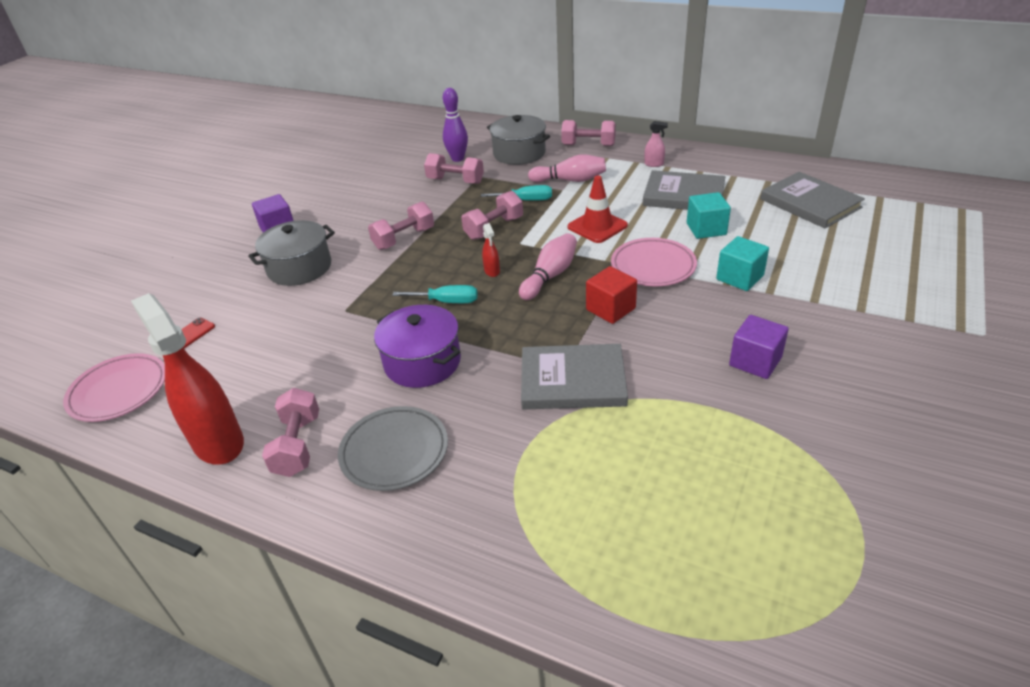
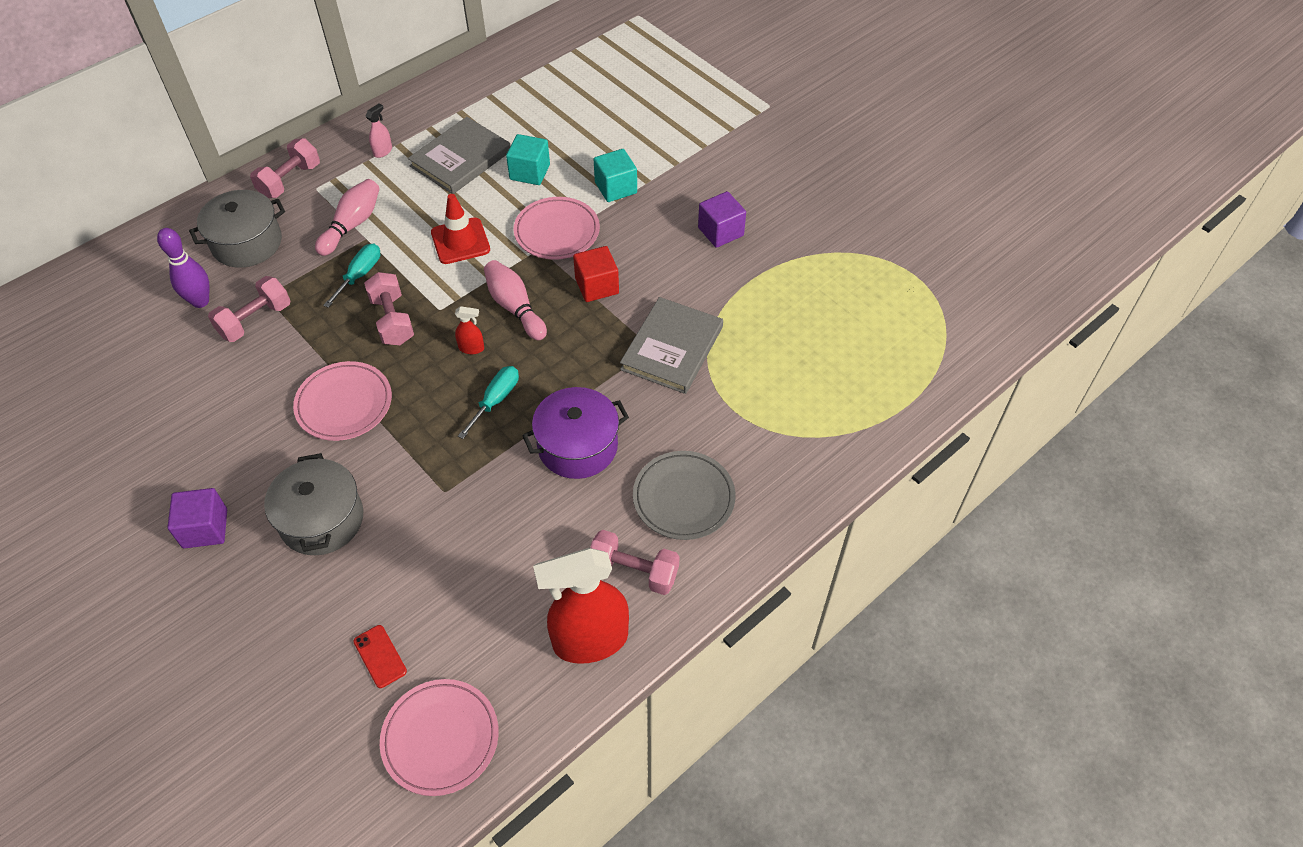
camera: 70 degrees left, 15 degrees up
(404, 239) = (344, 404): pink dumbbell -> pink plate
(810, 203) = (547, 92): grey book -> none

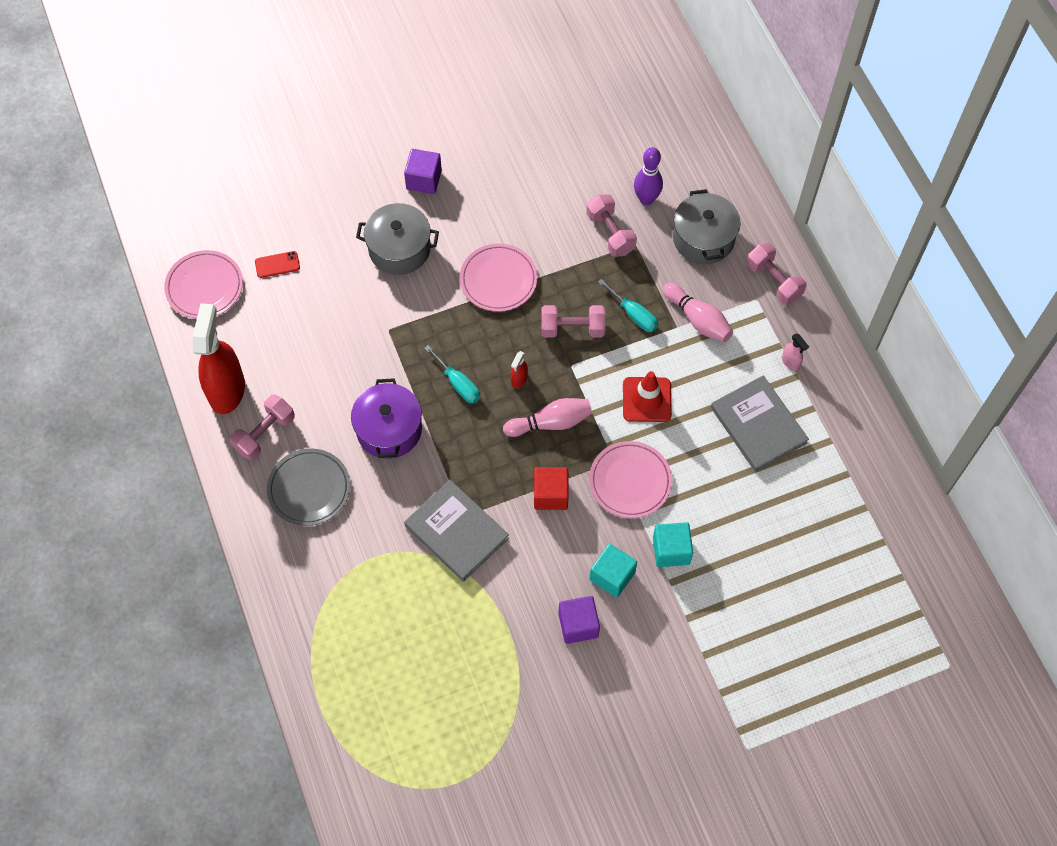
camera: 110 degrees right, 10 degrees up
(529, 172) = (719, 480): turquoise cube -> turquoise cube (612, 576)

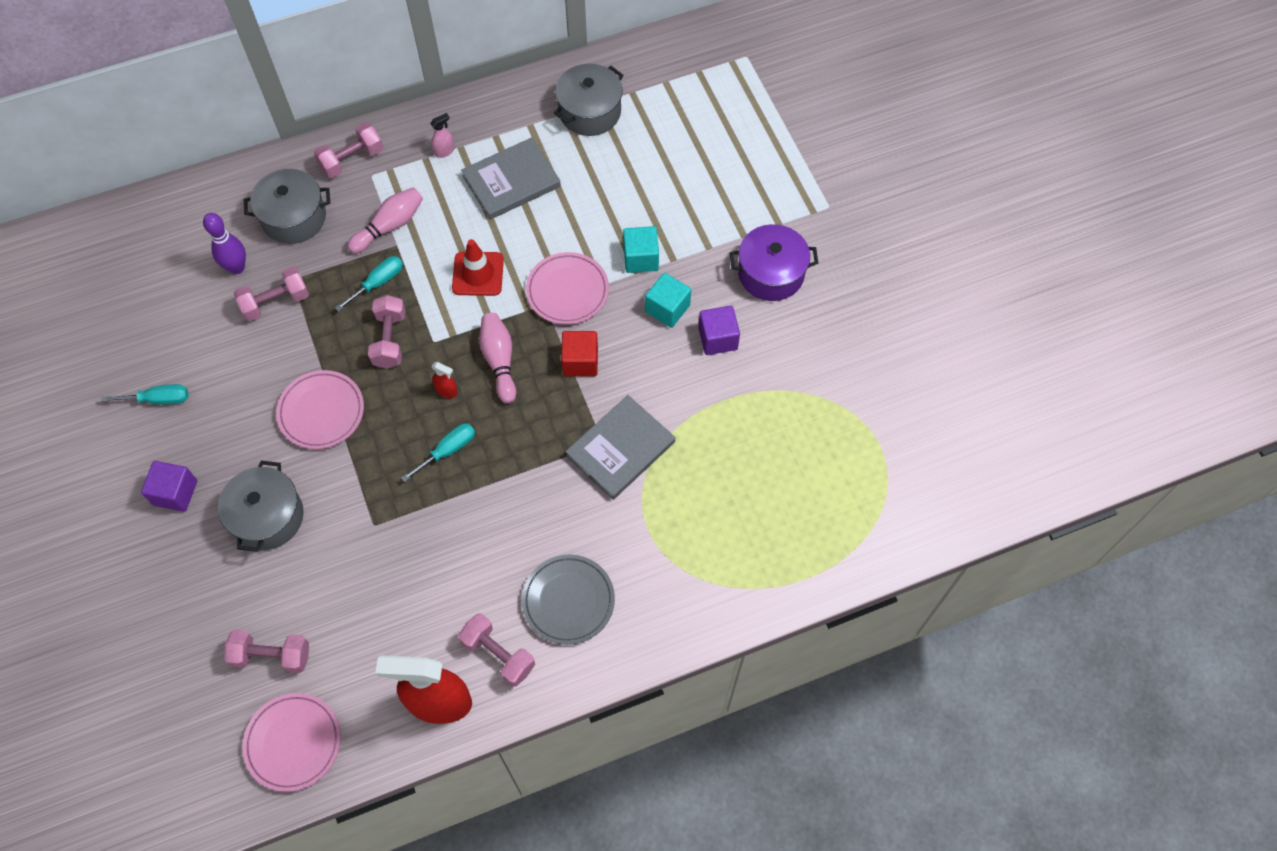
camera: 90 degrees left, 0 degrees up
(277, 264) = (272, 656): red phone -> pink dumbbell
(389, 429) = (499, 519): purple pot -> purple pot (771, 273)
(511, 156) = (158, 399): none -> turquoise screwdriver
(854, 498) = (589, 112): none -> grey pot

